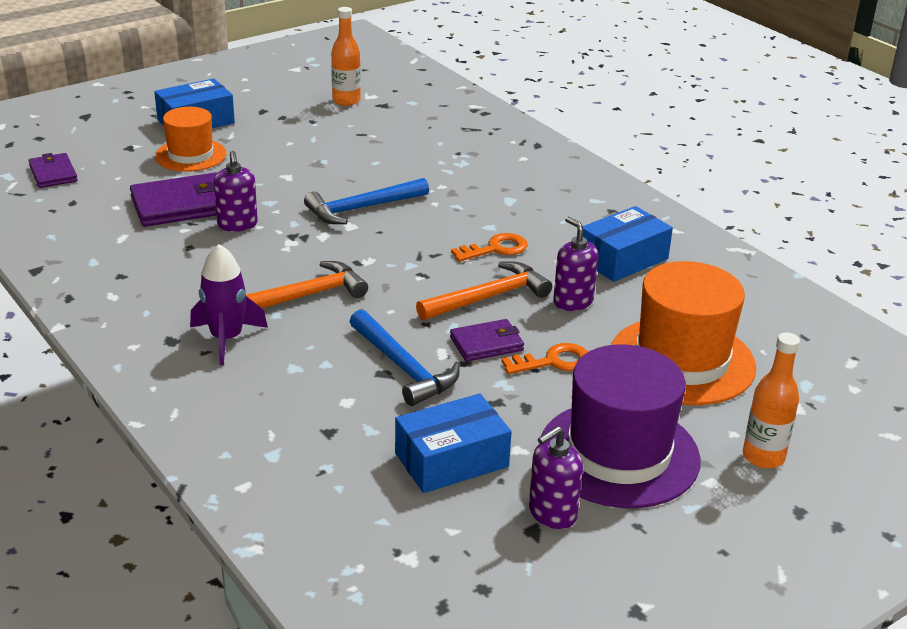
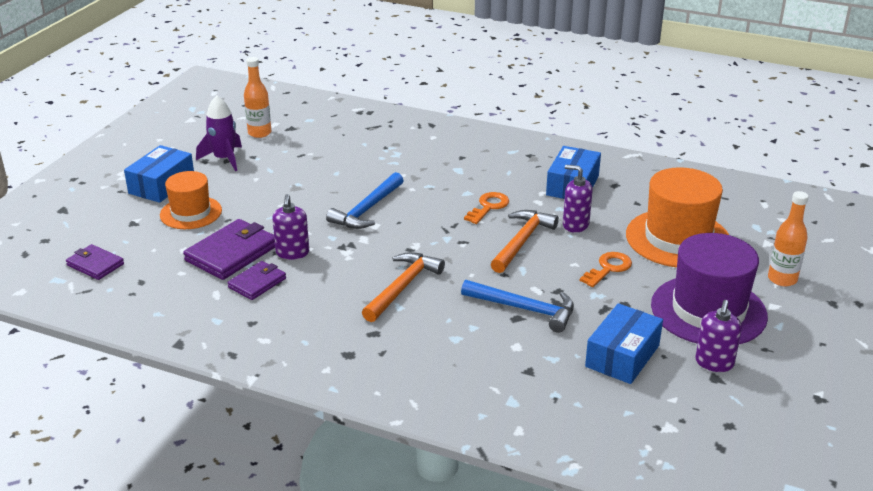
camera: 30 degrees left, 0 degrees up
(227, 339) = (386, 337): purple rocket -> purple rocket (224, 159)
(237, 225) = (292, 253): purple soap dispenser -> purple soap dispenser turned 45 degrees clockwise
(486, 344) = (556, 273): purple wallet -> purple wallet (257, 283)

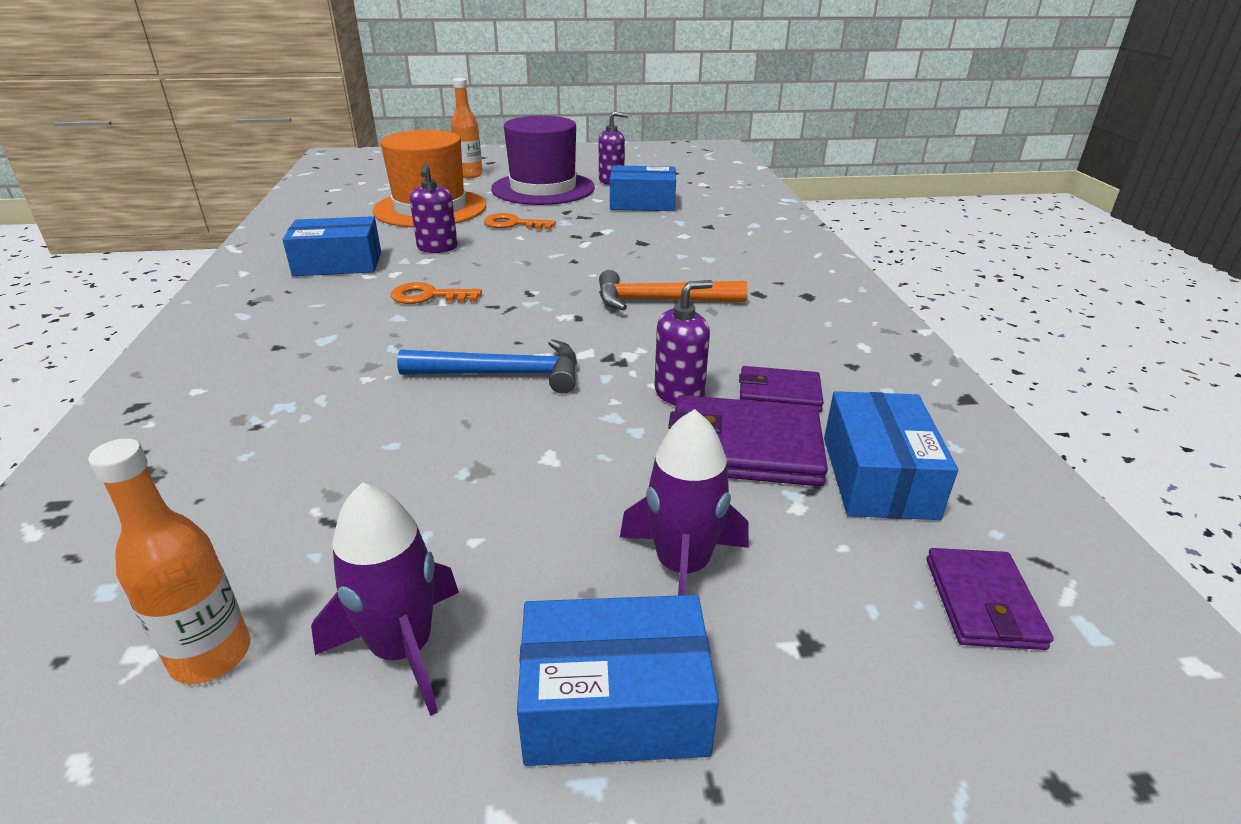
camera: 120 degrees left, 0 degrees up
(171, 278) = (878, 476): none -> blue box
(191, 213) = (682, 567): orange hat -> purple rocket
(522, 241) = (498, 264): orange hammer -> none
(524, 309) = (624, 242): blue hammer -> none

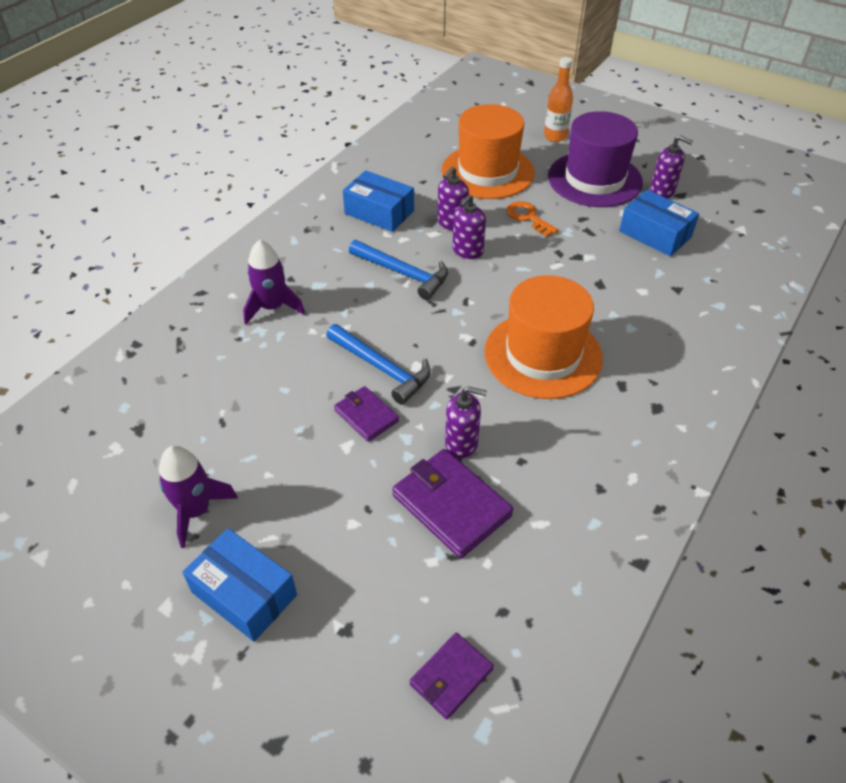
camera: 40 degrees right, 15 degrees up
(211, 655) = (135, 465): orange bottle -> none
(429, 296) = (403, 273): orange key -> blue hammer
(481, 260) = (467, 251): none -> purple soap dispenser
(660, 300) = (543, 355): orange hammer -> orange hat
(682, 567) = (337, 553): purple rocket -> purple rocket (272, 307)
(779, 393) = (521, 480): purple wallet -> purple wallet (366, 416)
(878, 476) = (500, 574): blue box -> none

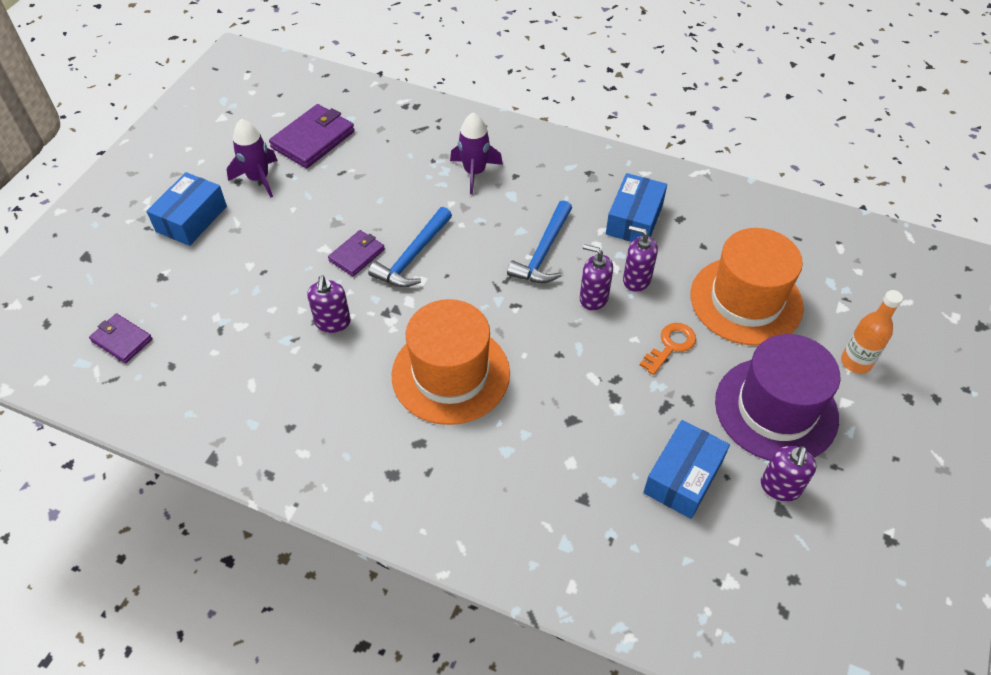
camera: 80 degrees right, 5 degrees up
(451, 505) = (268, 323): purple wallet -> purple wallet (313, 139)

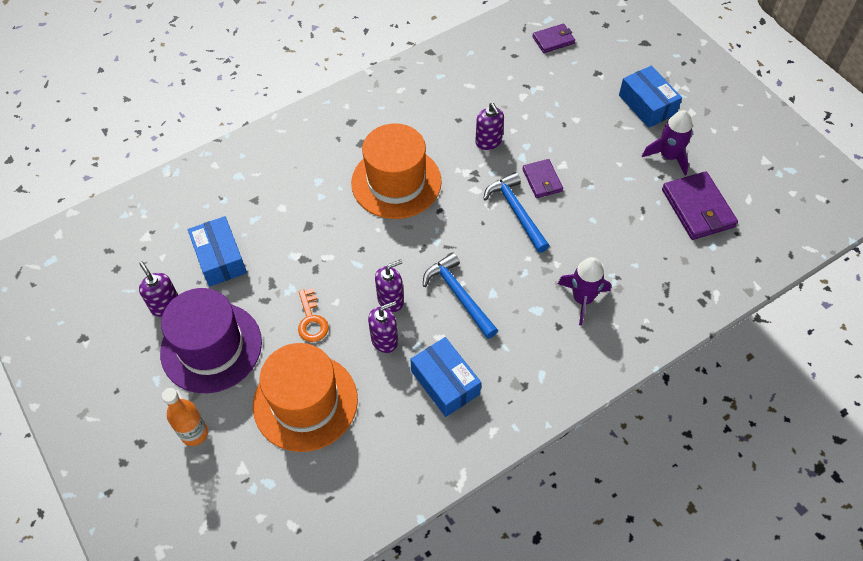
camera: 125 degrees right, 5 degrees up
(333, 322) = (488, 142): purple soap dispenser -> purple soap dispenser turned 150 degrees counterclockwise

